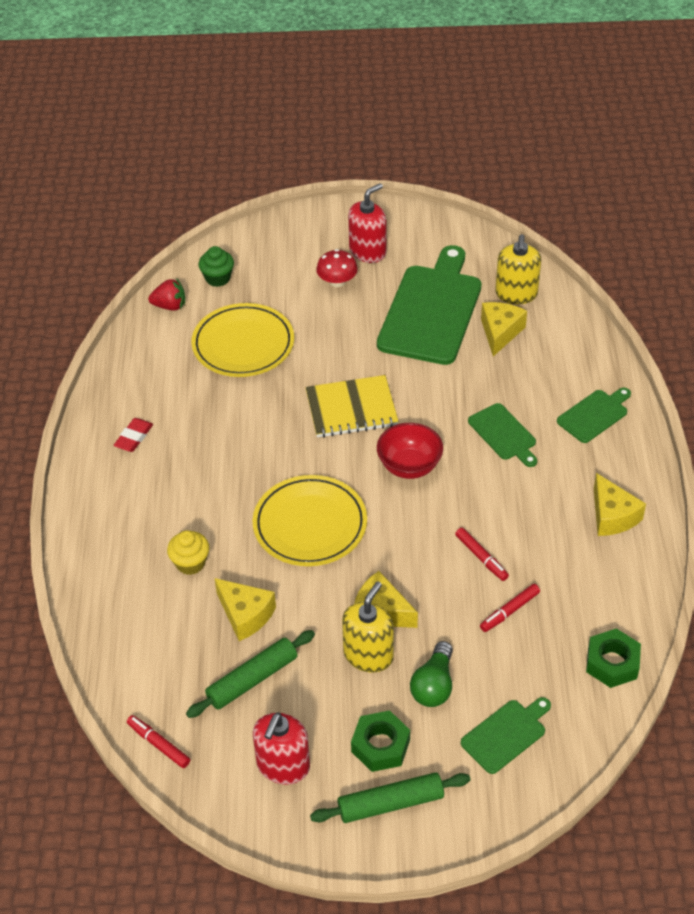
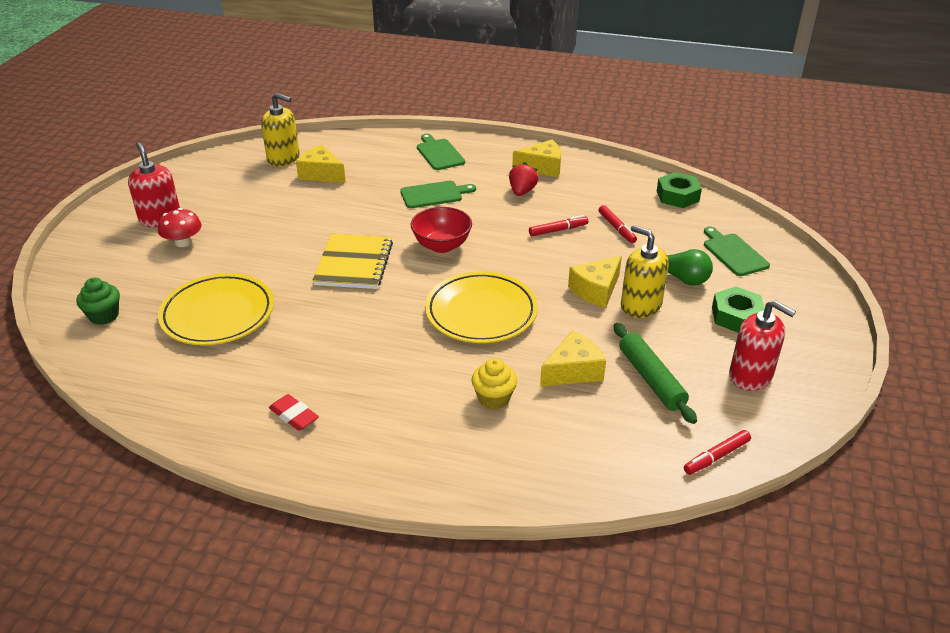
camera: 75 degrees left, 10 degrees down
(170, 306) = (113, 357): red strawberry -> red strawberry (522, 191)
(390, 803) = (794, 321): green rolling pin -> none
(431, 310) = (267, 200): green cutting board -> none

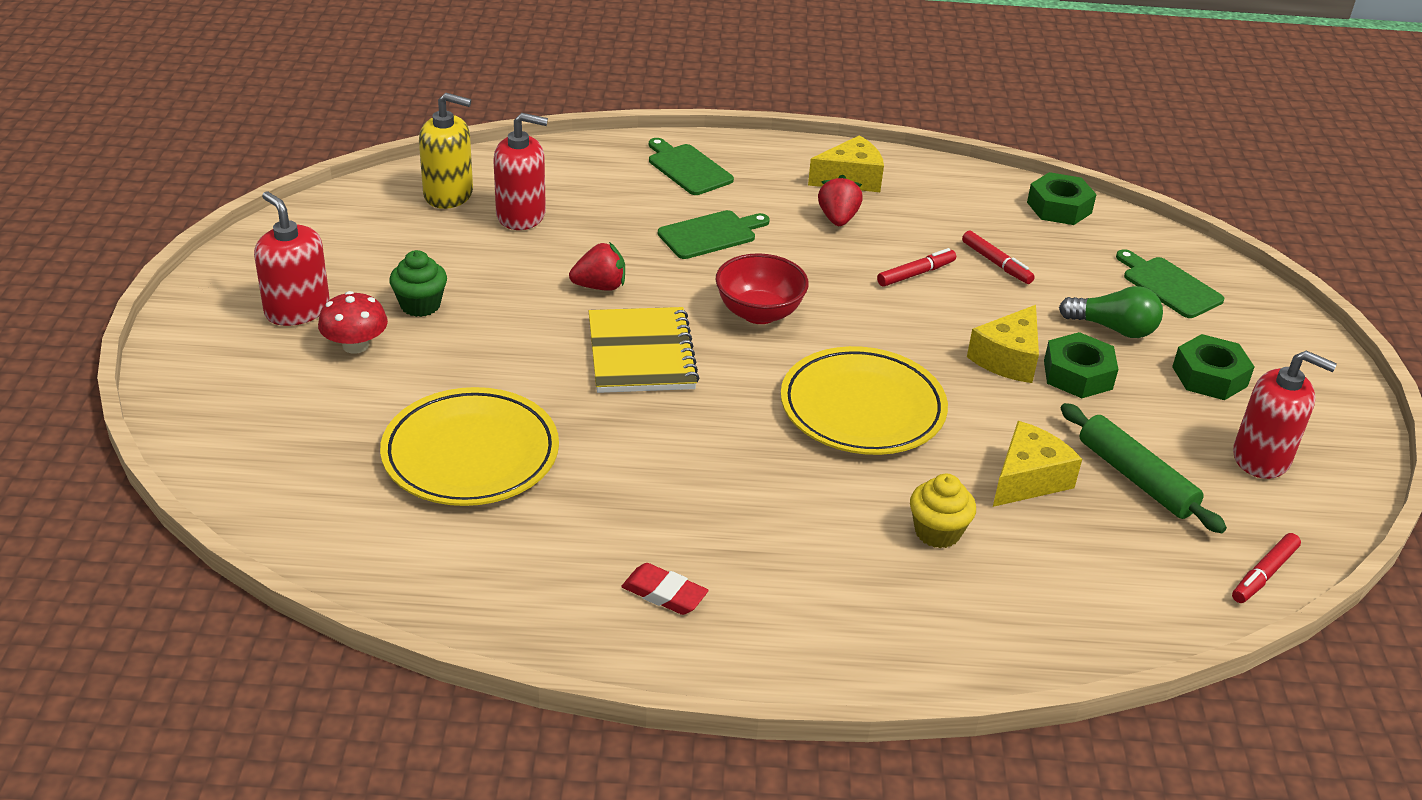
camera: 15 degrees left, 0 degrees up
(104, 316) = (288, 476): green cupcake -> green cupcake (420, 305)
(321, 174) = (521, 215): yellow cheese -> red soap dispenser
(348, 220) = (600, 286): none -> red strawberry
(640, 305) = (1077, 374): yellow soap dispenser -> green nut

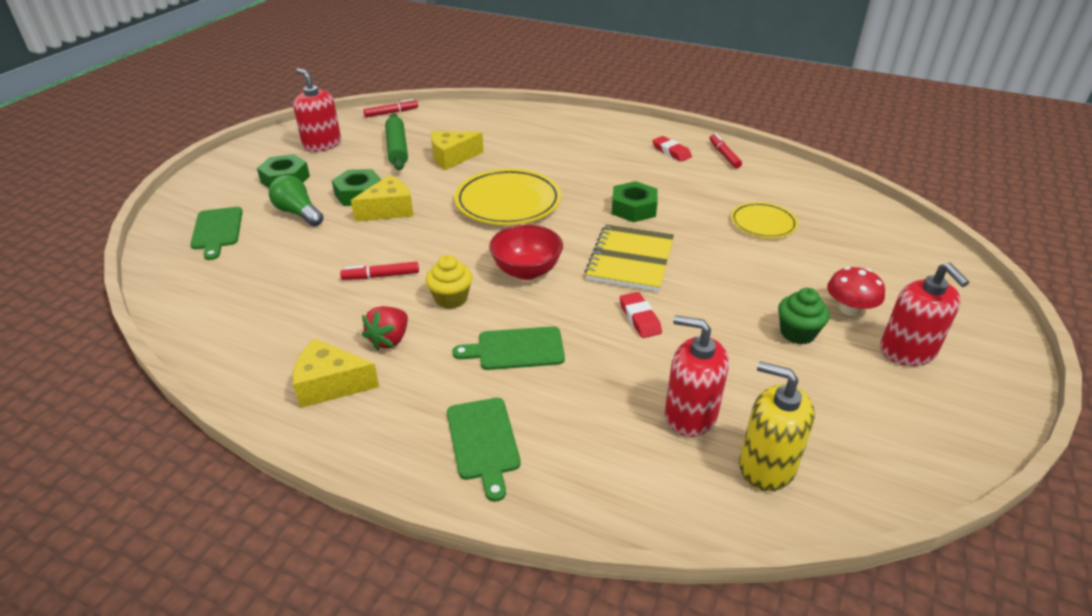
camera: 155 degrees left, 0 degrees up
(470, 454) = (763, 224): yellow plate -> yellow plate, size x0.59
(600, 286) = (639, 318): red strawberry -> red eraser
(937, 532) = (521, 148): yellow cupcake -> yellow cupcake (451, 299)
(996, 263) = (311, 271): red marker -> red marker (724, 155)
(1059, 207) = (190, 308): green nut -> green nut (633, 208)

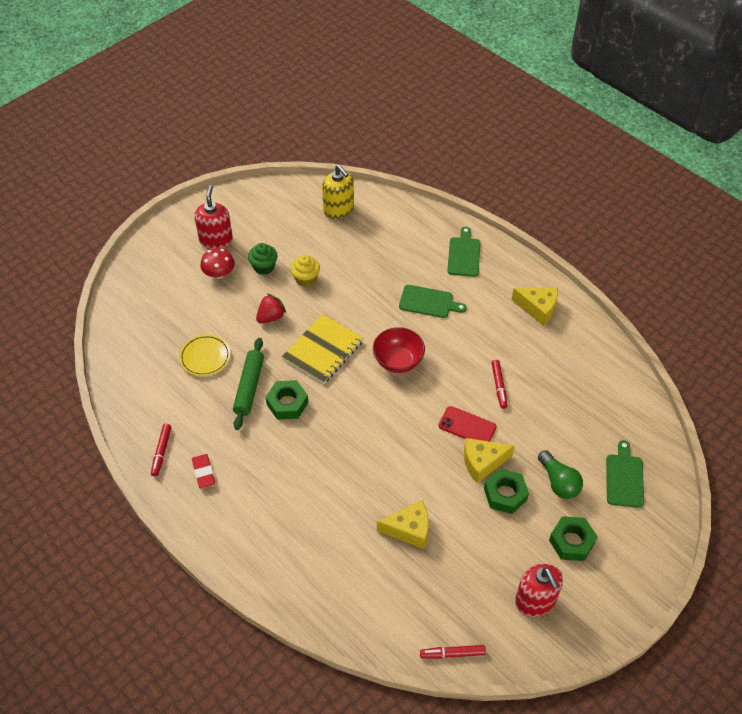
camera: 160 degrees left, 15 degrees up
(381, 276) = (499, 386): red marker -> red marker turned 75 degrees clockwise
(389, 340) = (501, 329): red strawberry -> red strawberry (271, 317)
(397, 149) = (459, 565): green rolling pin -> green rolling pin (249, 387)
(414, 233) = (467, 426): none -> red phone
(451, 299) = (456, 351): yellow cupcake -> yellow cupcake (306, 279)
(508, 202) = (382, 442): yellow plate -> none
(639, 318) = (346, 302): red eraser -> none
(690, 415) = (356, 240): red soap dispenser -> none

